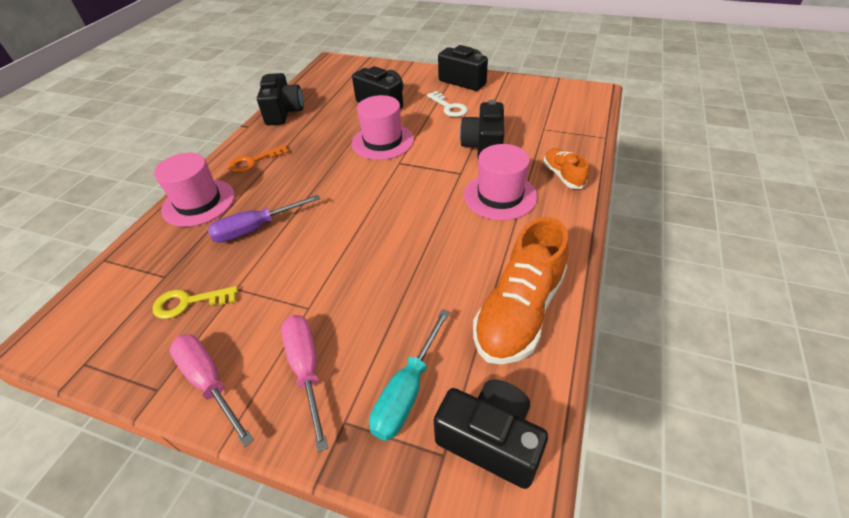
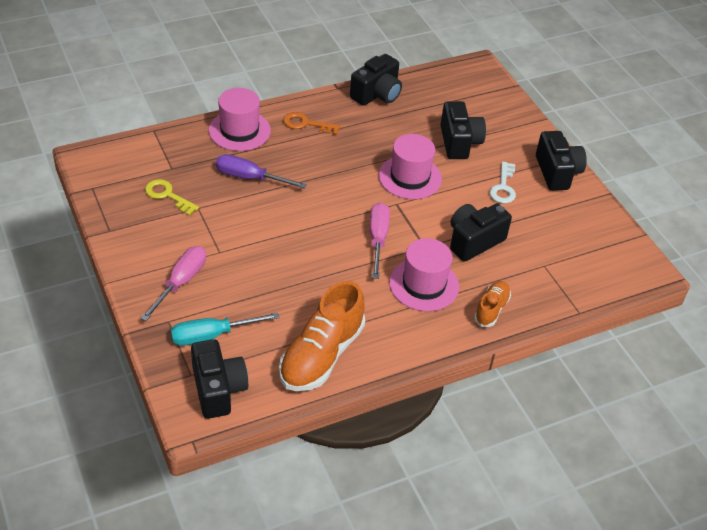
camera: 40 degrees right, 0 degrees up
(209, 382) = (134, 248): pink screwdriver -> pink screwdriver (377, 239)
(519, 311) = (321, 355): orange shoe -> orange shoe turned 45 degrees counterclockwise

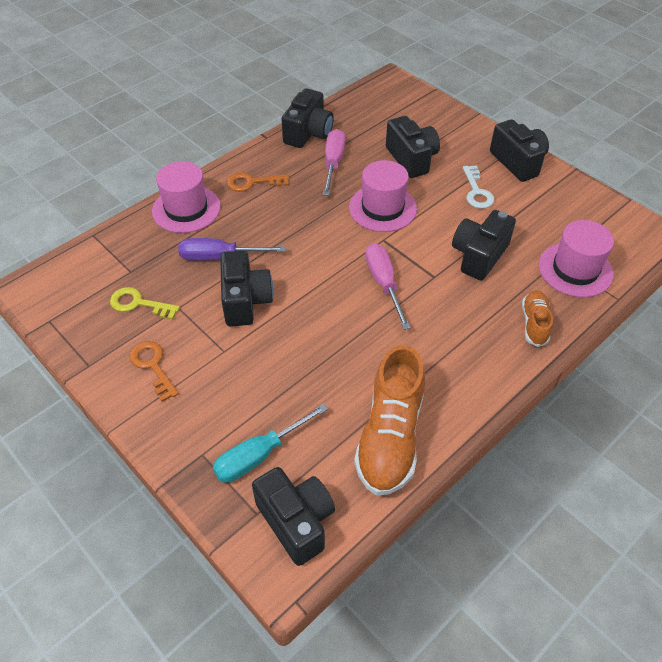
camera: 15 degrees left, 5 degrees up
(158, 246) = (153, 366): none -> orange key
(181, 282) = (196, 401): pink screwdriver -> pink screwdriver (333, 163)
(254, 218) = (245, 301): none -> black camera
(424, 284) = (454, 318): pink hat -> pink hat (575, 269)

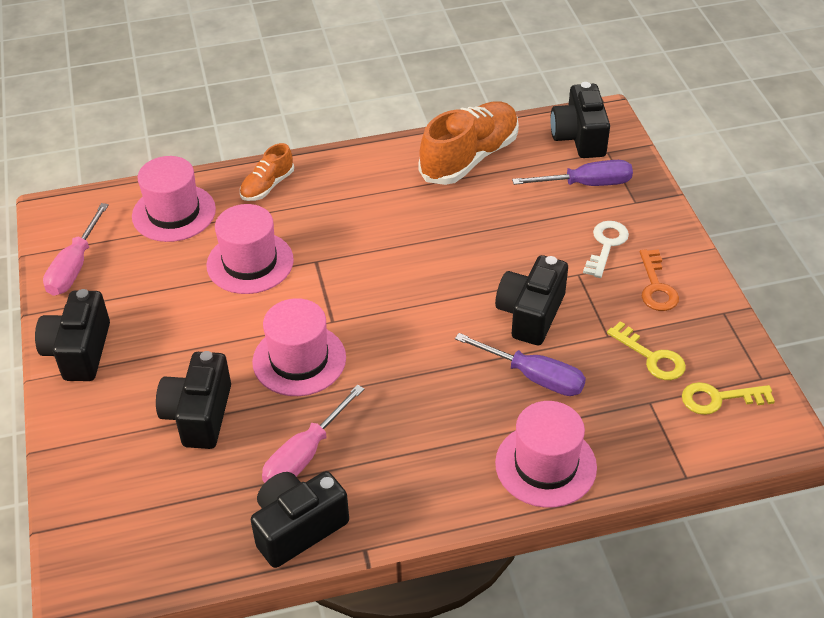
camera: 150 degrees left, 5 degrees down
(80, 292) = (718, 399): none -> yellow key
(252, 182) = (434, 470): orange key -> none
(259, 455) = (586, 184): turquoise screwdriver -> purple screwdriver
(383, 283) = (373, 275): pink screwdriver -> pink screwdriver (75, 267)
(477, 191) = (171, 334): white key -> white key (606, 245)
(479, 256) = (250, 262): black camera -> pink hat

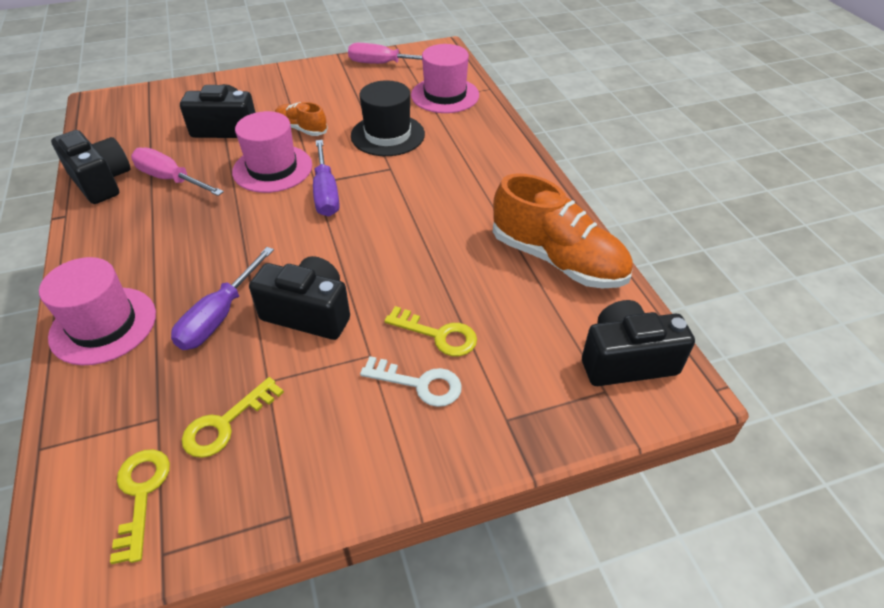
camera: 85 degrees right, 0 degrees up
(79, 351) = (299, 76): black camera -> none
(250, 262) = (387, 135): pink hat -> black hat
(267, 186) = (485, 135): orange shoe -> orange shoe (301, 129)
(556, 233) = (438, 335): none -> yellow key
(586, 184) = (532, 366): purple screwdriver -> purple screwdriver (326, 193)
(656, 287) = (344, 435): orange key -> none

